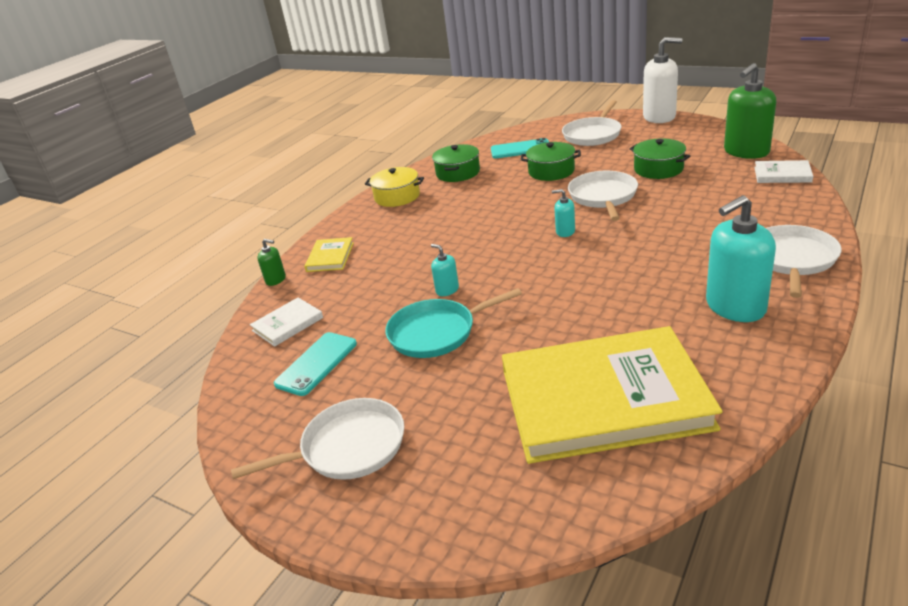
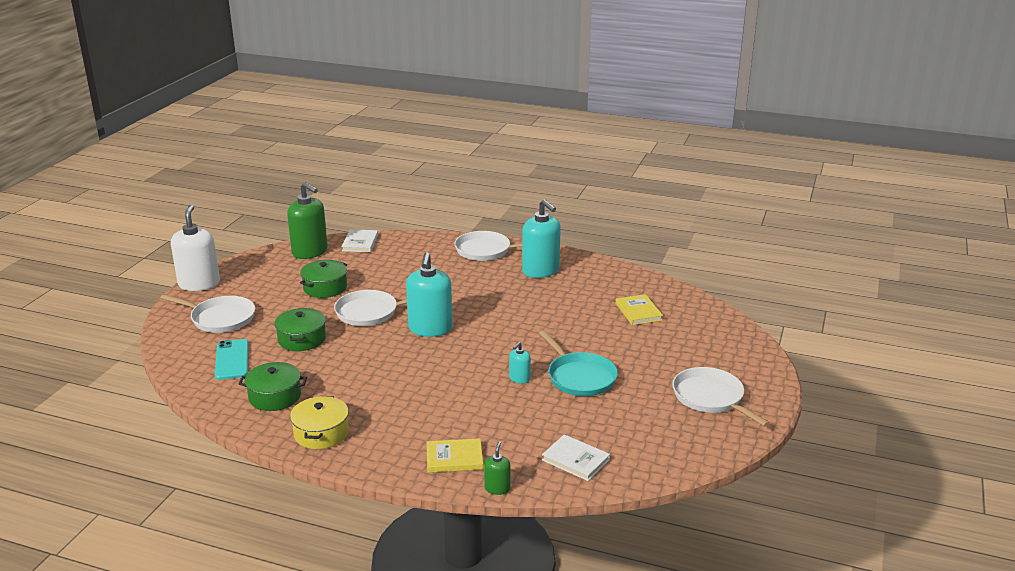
camera: 105 degrees left, 5 degrees down
(316, 364) = (628, 430): turquoise phone -> none
(565, 232) = (430, 329): turquoise soap dispenser -> turquoise soap dispenser, size x2.14
(603, 399) = (638, 312): yellow book -> yellow book, size x0.40

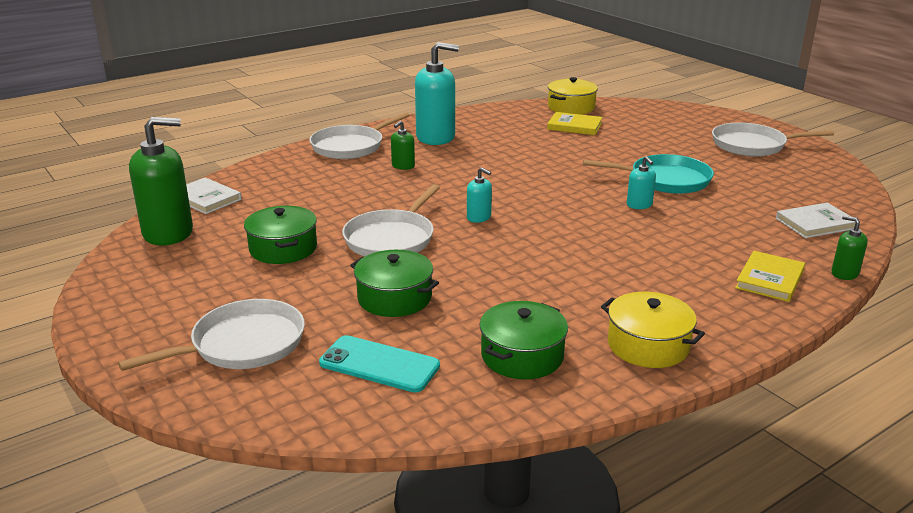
camera: 55 degrees left, 0 degrees up
(199, 284) = (104, 336): white soap dispenser -> none
(430, 329) = (479, 217): turquoise soap dispenser -> turquoise soap dispenser, size x0.47
(477, 278) = (403, 166): none -> green soap dispenser
(678, 298) = (571, 107): none -> yellow pot

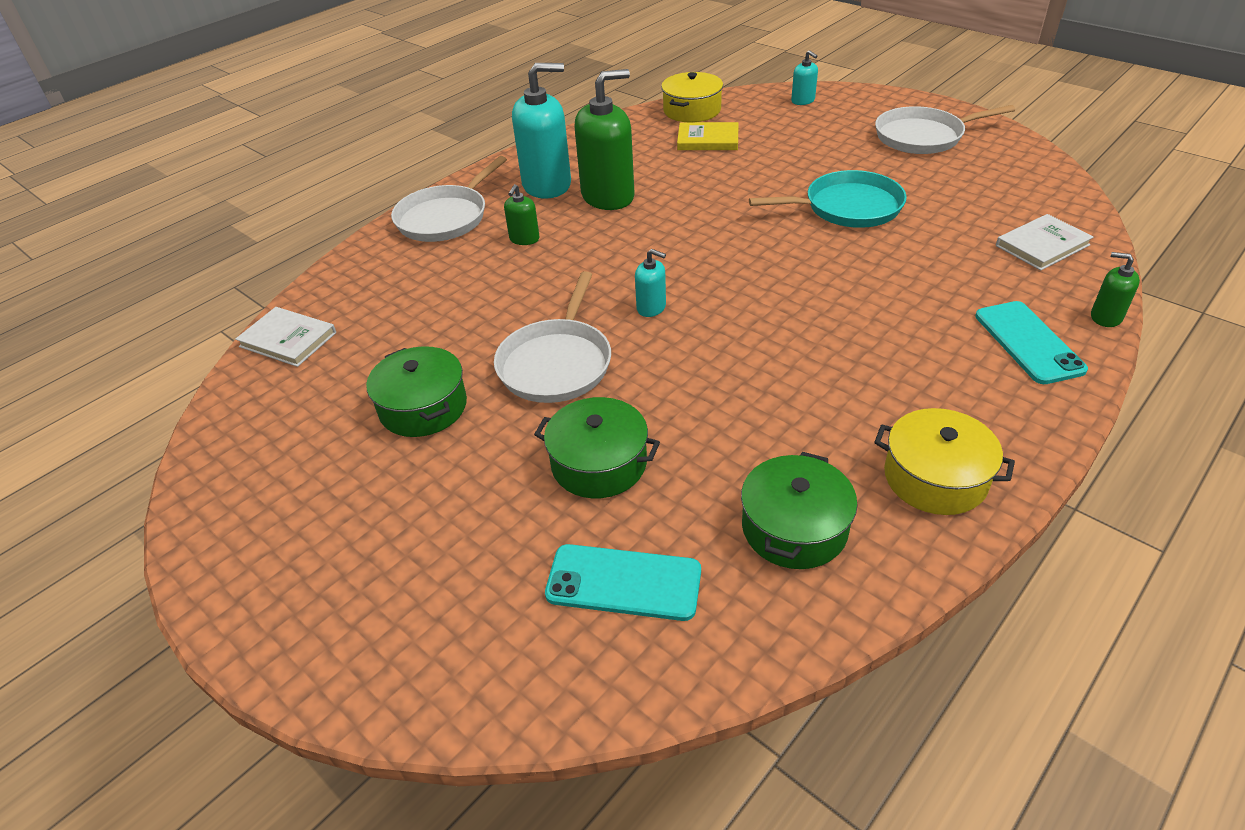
camera: 10 degrees left, 15 degrees up
(168, 233) = (258, 409): green soap dispenser -> green soap dispenser (608, 196)
(243, 344) = (432, 586): white pan -> none
(639, 205) = (833, 252): turquoise soap dispenser -> turquoise soap dispenser (803, 101)
(769, 279) = (1028, 342): yellow book -> turquoise phone

